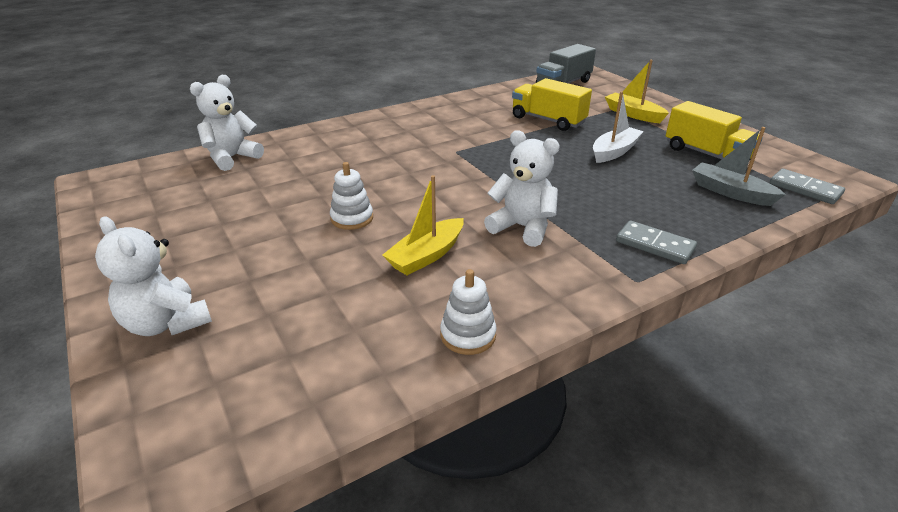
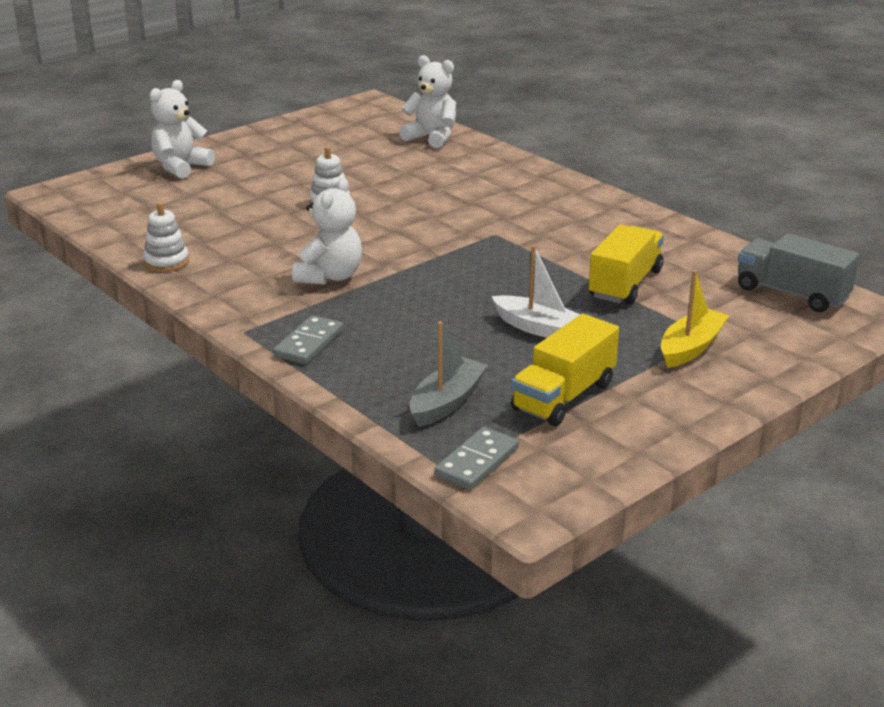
camera: 80 degrees right, 5 degrees down
(426, 255) = (273, 238): yellow boat -> none

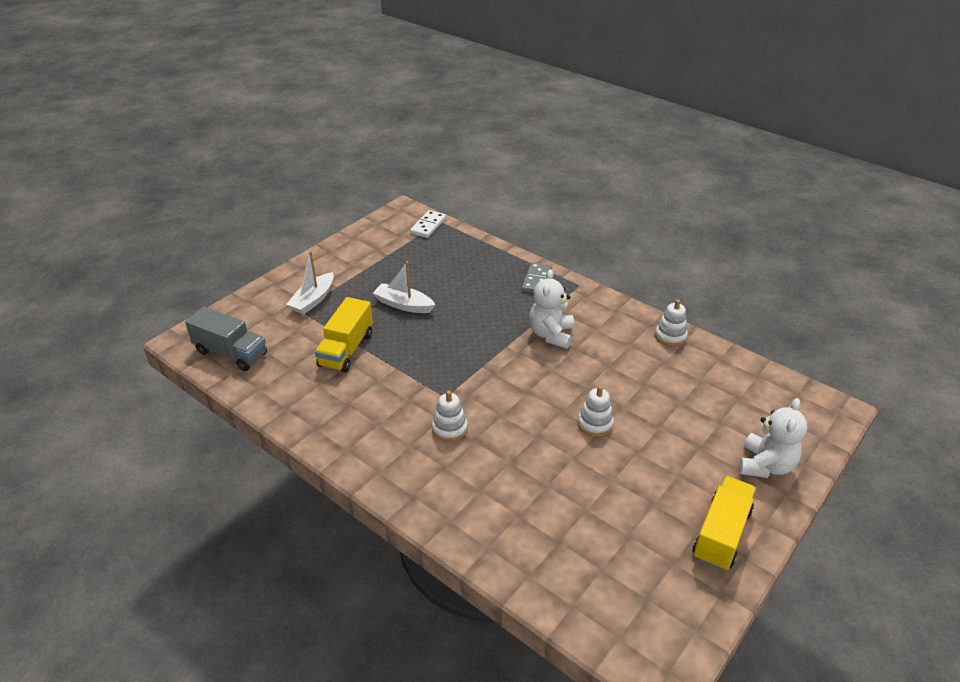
camera: 170 degrees right, 10 degrees up
(431, 138) = (544, 567): white teddy bear -> none
(447, 402) = (449, 253): grey boat -> none
(476, 462) = (428, 226): grey domino -> white domino
(495, 211) = (449, 429): none -> white stacking toy
(563, 396) = (388, 261): yellow truck -> yellow truck (721, 534)
(691, 348) = (313, 300): yellow boat -> white boat

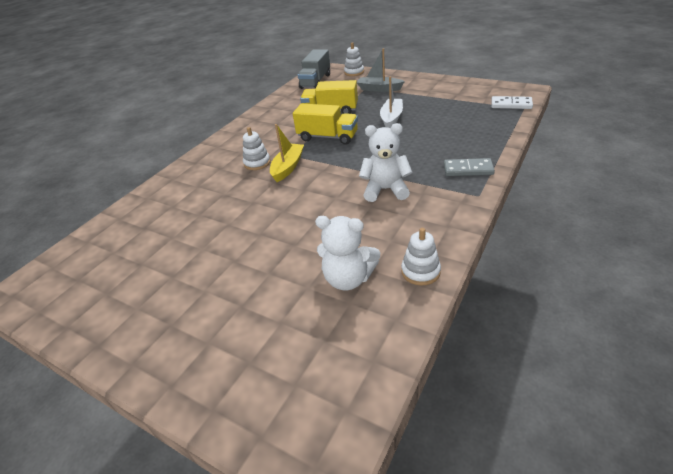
camera: 85 degrees right, 0 degrees up
(313, 300) = (379, 89): white boat -> grey boat
(474, 401) = (288, 167): none -> yellow boat
(595, 424) = (269, 231): white stacking toy -> white stacking toy (354, 72)
(721, 534) = (127, 326): yellow truck -> yellow truck (327, 137)
(765, 465) = (213, 365): white teddy bear -> white teddy bear (348, 278)

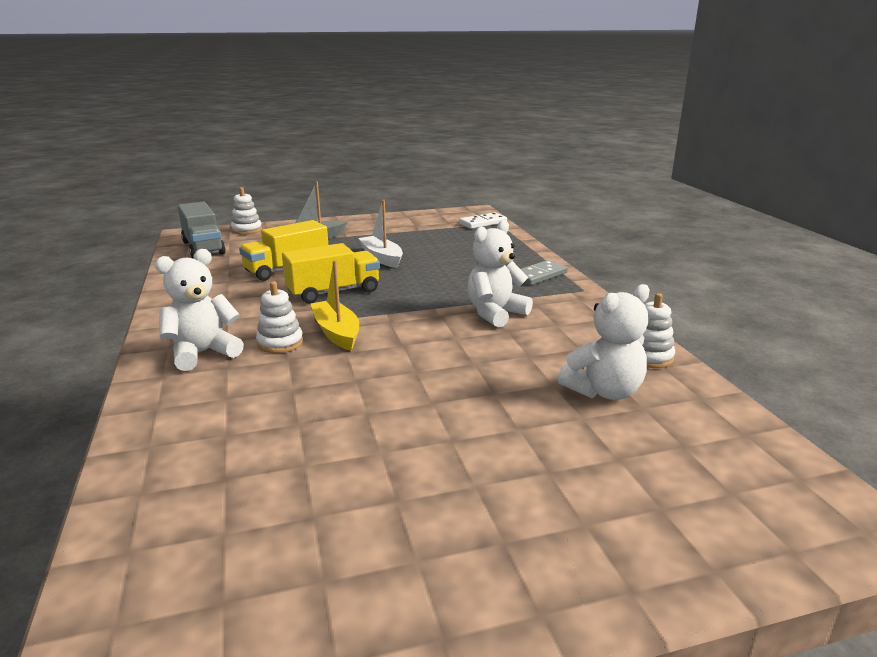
camera: 50 degrees left, 15 degrees down
(223, 156) = (203, 353): none -> white teddy bear

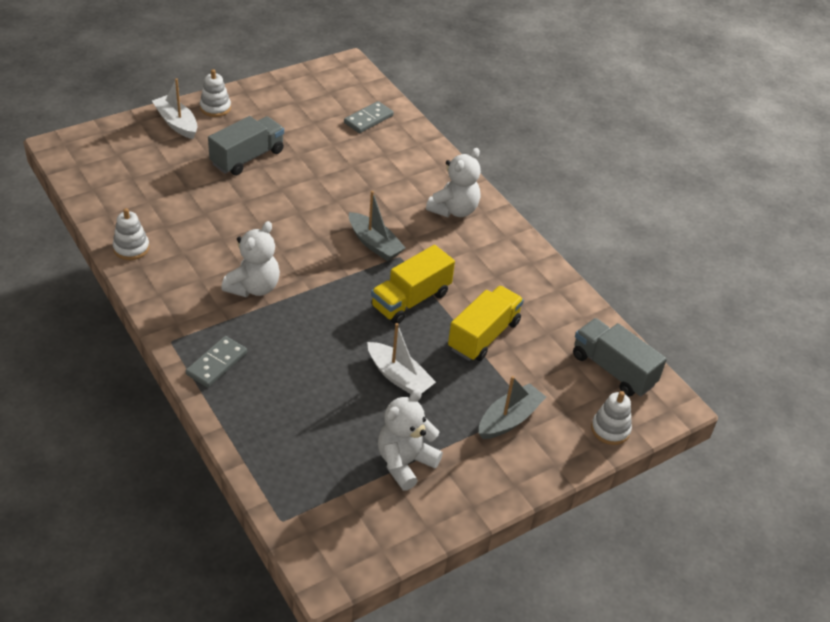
camera: 160 degrees right, 20 degrees up
(193, 508) = (368, 119): none -> grey domino
(280, 343) = (409, 227): white stacking toy -> white stacking toy (215, 108)
(337, 333) = (374, 244): yellow boat -> grey boat
(473, 456) = (247, 158): none -> grey truck
(483, 223) = (305, 516): white domino -> none
(604, 391) = (170, 210): white teddy bear -> white teddy bear (405, 462)
(621, 552) = (177, 123): none -> white boat

